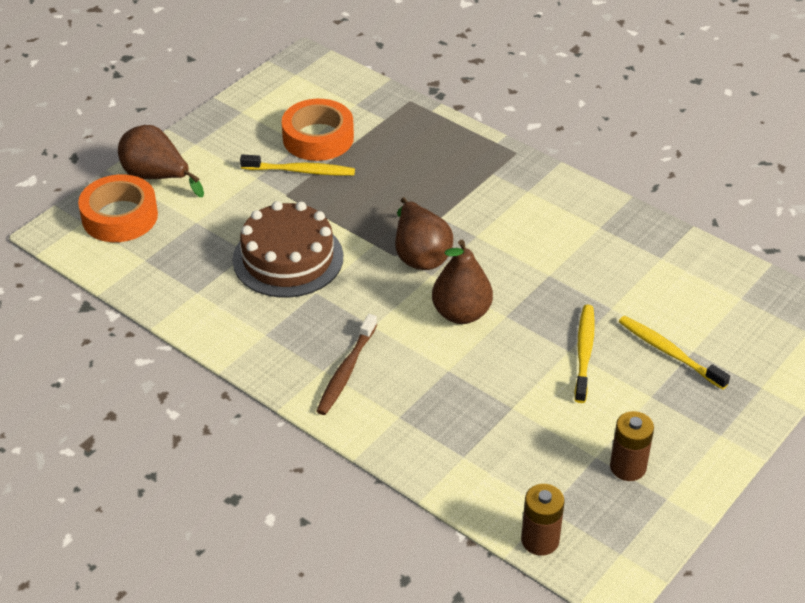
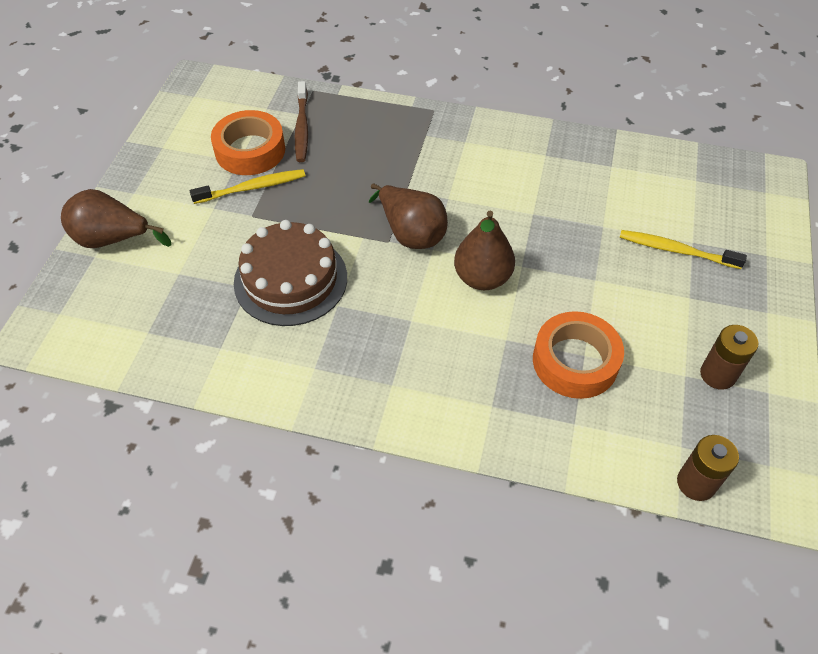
camera: 25 degrees left, 10 degrees up
(120, 216) = (96, 294): orange tape -> orange tape (575, 361)
(346, 371) = (414, 376): brown toothbrush -> brown toothbrush (302, 127)
(584, 353) = (609, 277): yellow toothbrush -> none

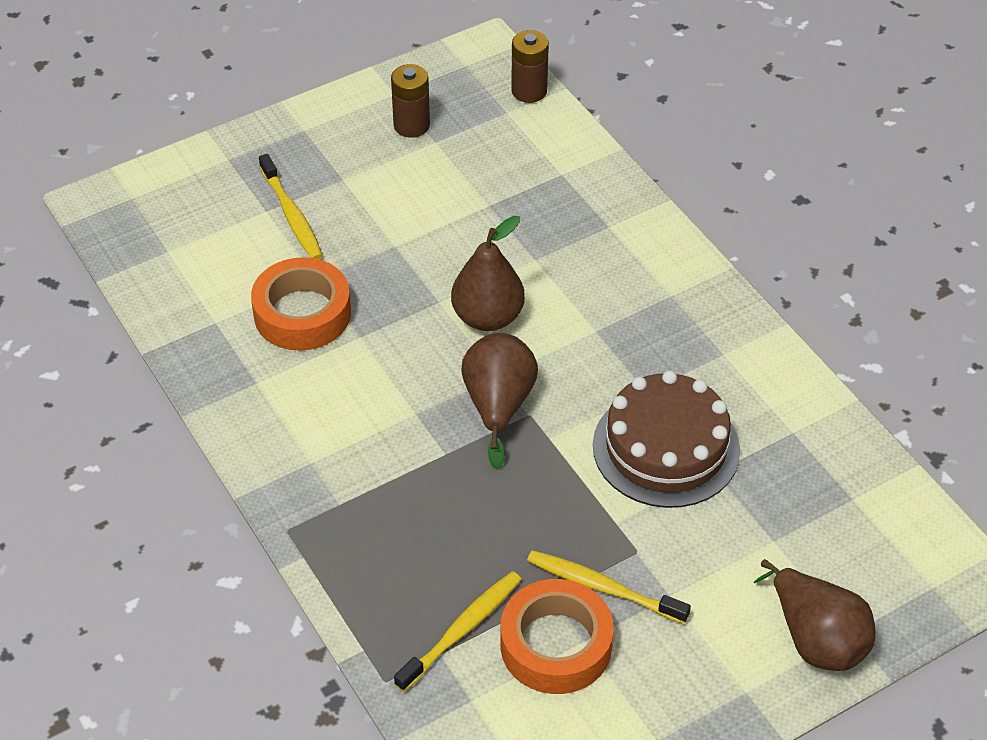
camera: 135 degrees left, 5 degrees down
(302, 127) = (461, 630): brown toothbrush -> yellow toothbrush
(575, 361) = (503, 206): orange tape -> orange tape (302, 313)

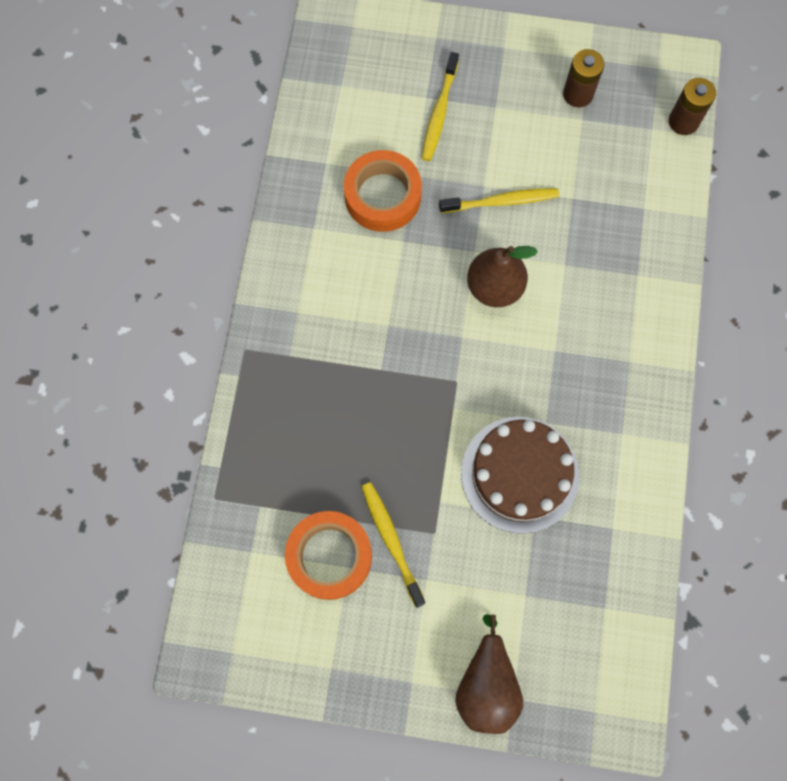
camera: 40 degrees right, 25 degrees up
(461, 630) = (284, 501): yellow toothbrush -> yellow toothbrush (501, 201)
(498, 406) = (443, 360): brown pear -> none

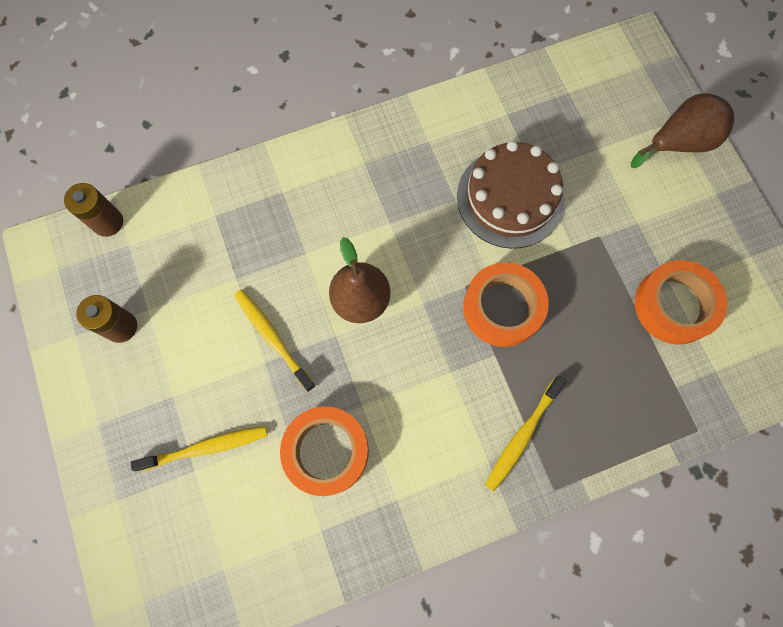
camera: 120 degrees left, 0 degrees up
(391, 541) = (628, 264): yellow toothbrush -> yellow toothbrush (523, 435)
(418, 401) = (502, 308): none -> orange tape

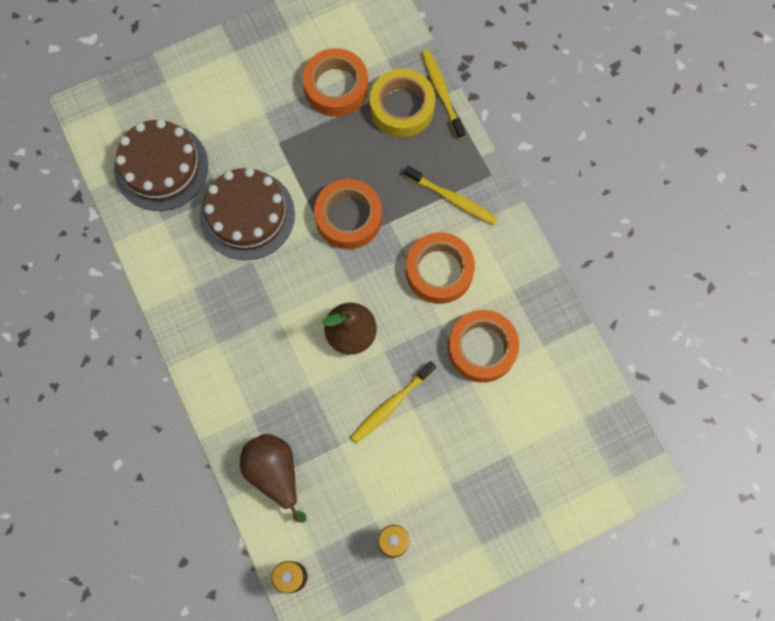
camera: 95 degrees left, 0 degrees up
(205, 448) = (490, 448): yellow toothbrush -> yellow toothbrush (442, 93)
(428, 409) = (439, 271): none -> orange tape
(570, 114) = (161, 167): none -> brown cake
(648, 384) = (402, 107): none -> yellow tape
(679, 143) = (187, 78): brown pear -> brown pear (274, 473)

